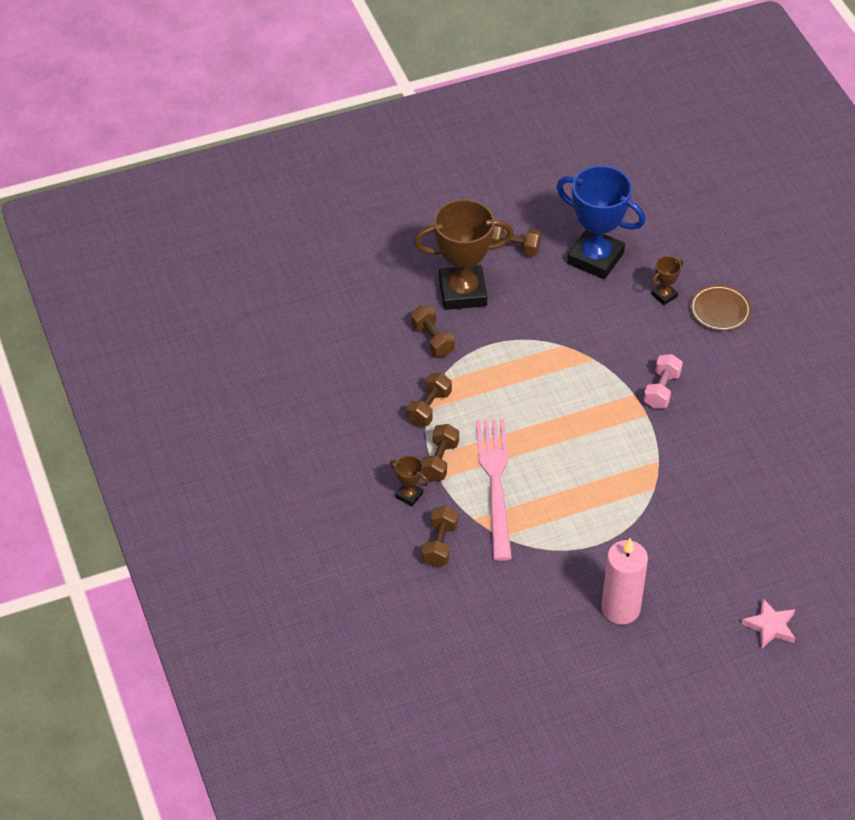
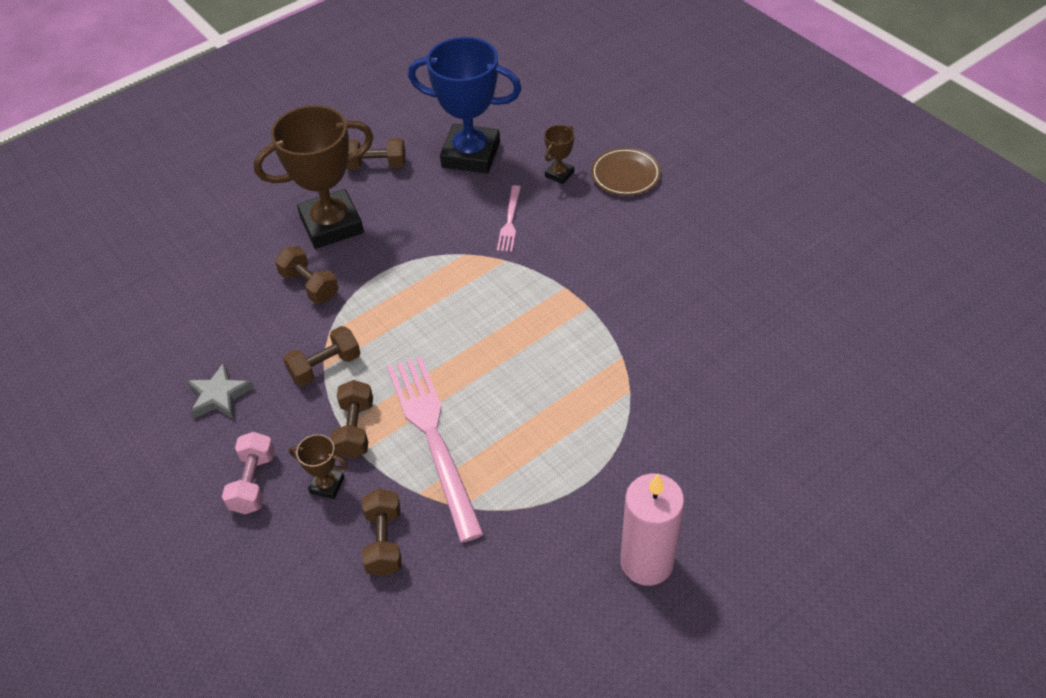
camera: 15 degrees left, 0 degrees up
(345, 409) = (219, 395): none -> grey star
(429, 408) = (325, 366): brown dumbbell -> brown dumbbell turned 45 degrees clockwise
(608, 327) = (509, 221): none -> pink fork
(661, 390) = (594, 274): pink dumbbell -> pink dumbbell (253, 482)
(770, 626) = (842, 529): pink star -> none

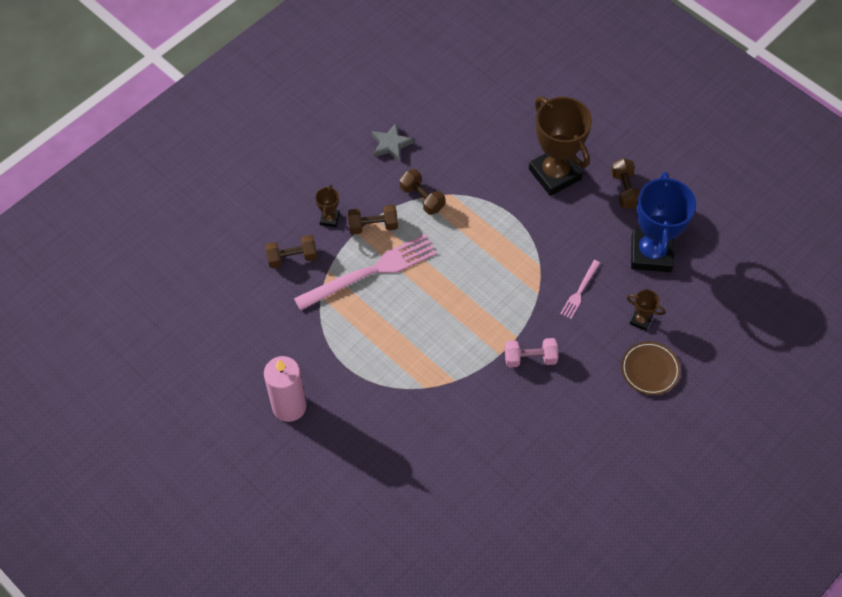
camera: 80 degrees right, 10 degrees up
(253, 482) = (327, 179): pink dumbbell -> pink dumbbell (530, 358)
(309, 285) = (493, 173): brown dumbbell -> none
(509, 221) = (580, 291): pink fork -> pink fork turned 60 degrees counterclockwise

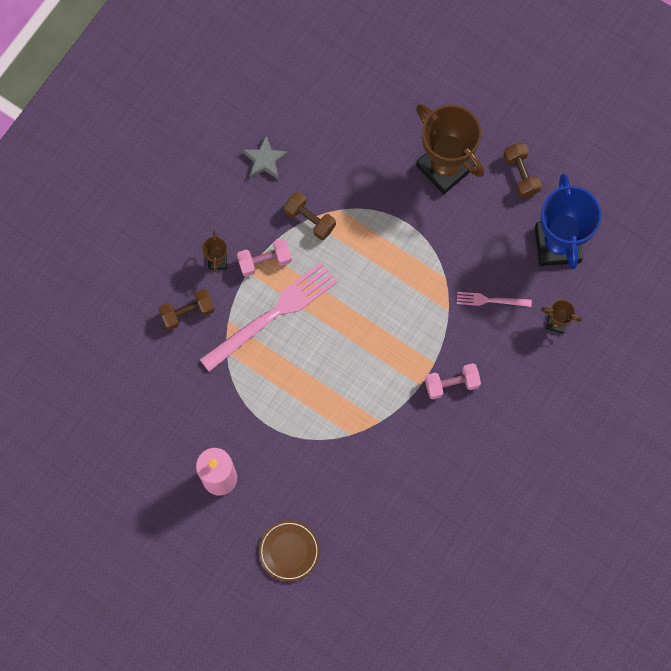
camera: 10 degrees left, 15 degrees up
(373, 226) = (264, 261): brown dumbbell -> pink dumbbell
(580, 291) = (490, 300): pink fork -> pink fork turned 75 degrees clockwise
(650, 370) = (573, 376): brown plate -> brown plate (289, 551)

